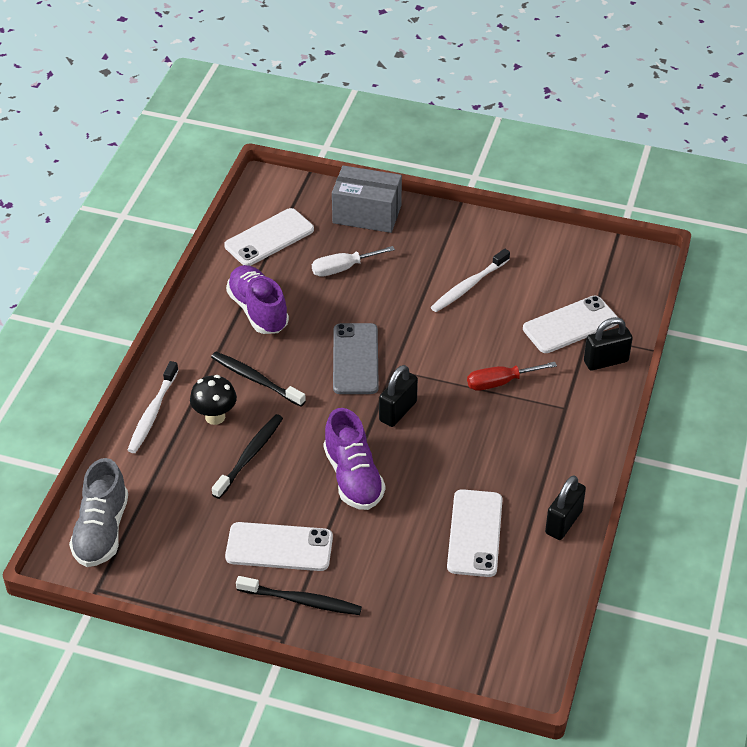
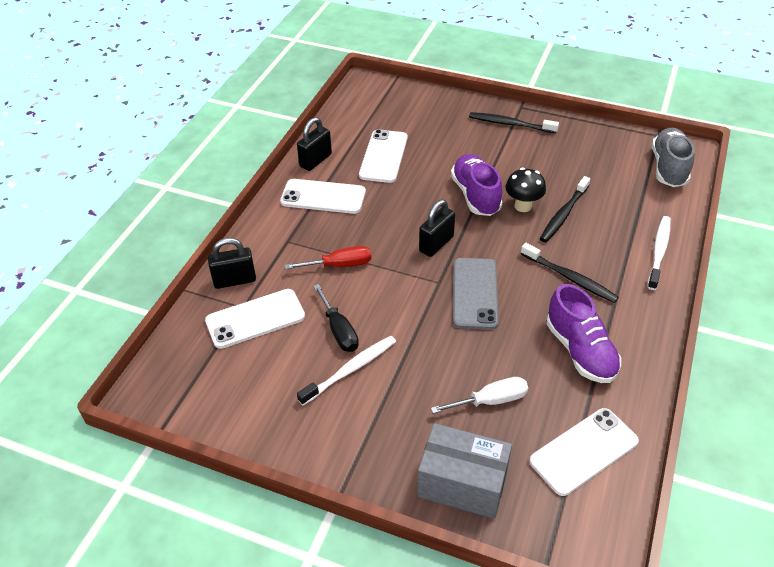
camera: 175 degrees left, 0 degrees up
(215, 417) = (601, 246): black mushroom -> black mushroom (523, 206)
(279, 547) = (530, 153): white phone -> white phone (323, 197)
(486, 318) = (339, 330): none -> black screwdriver

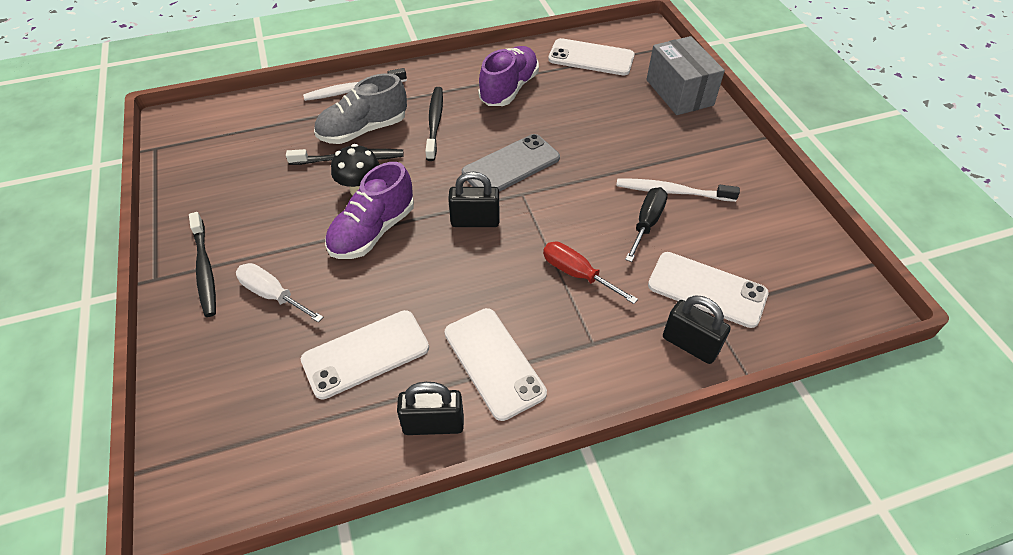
camera: 130 degrees left, 5 degrees up
(490, 401) = (604, 109): white screwdriver -> white screwdriver (273, 295)
(668, 168) = (215, 123): grey shoe -> grey shoe (363, 130)

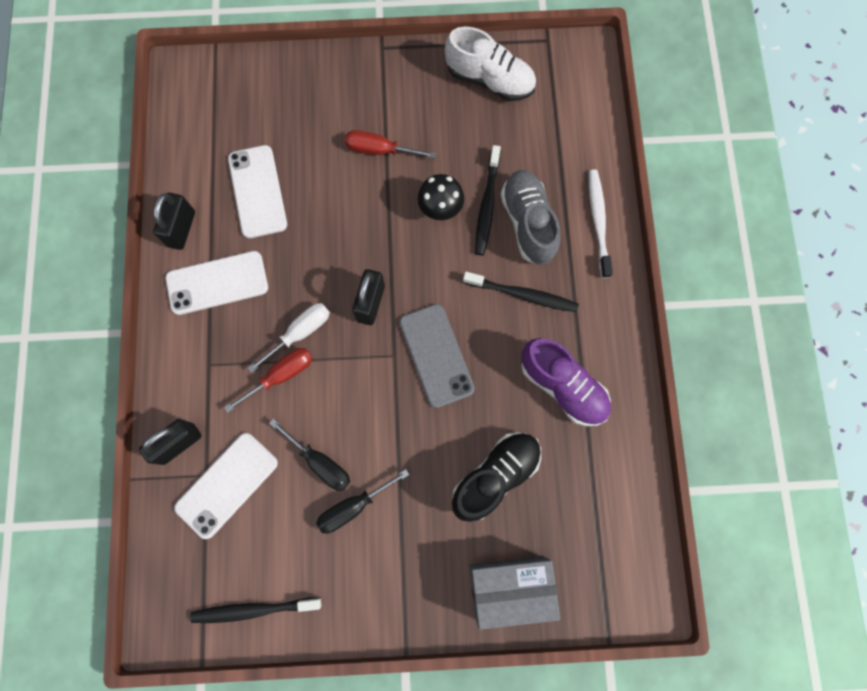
camera: 105 degrees right, 25 degrees up
(203, 181) = (490, 80): none -> white shoe
(205, 269) = (381, 82): black toothbrush -> black toothbrush (254, 609)
(273, 295) = (337, 130): white screwdriver -> white screwdriver (300, 333)
(295, 251) = (379, 150): none -> red screwdriver
(373, 231) = (384, 213): purple shoe -> none
(591, 58) = (602, 503): white phone -> none
(599, 113) = (495, 476): none -> black shoe
(672, 192) = (353, 506): white toothbrush -> black screwdriver

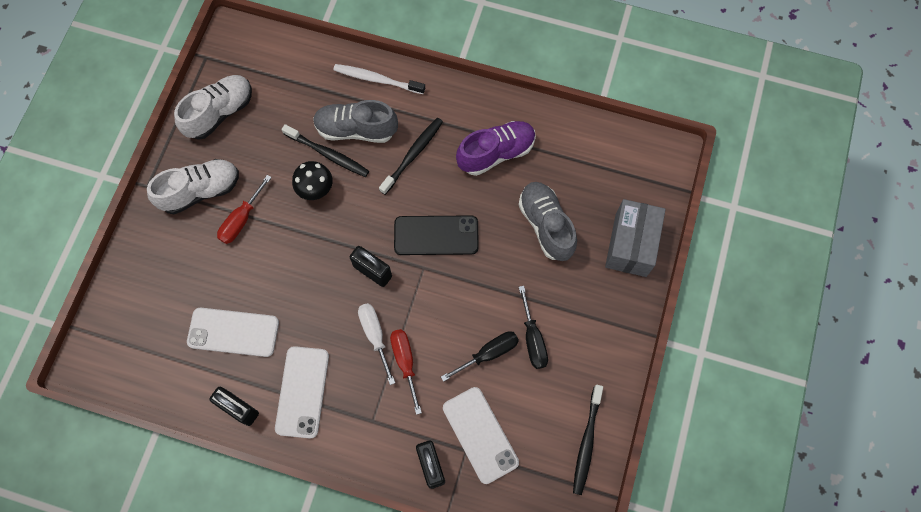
camera: 70 degrees left, 5 degrees down
(396, 98) = (200, 191): none -> white shoe
(436, 355) = (436, 235): grey phone -> black phone
(495, 476) = (546, 225): black shoe -> grey shoe

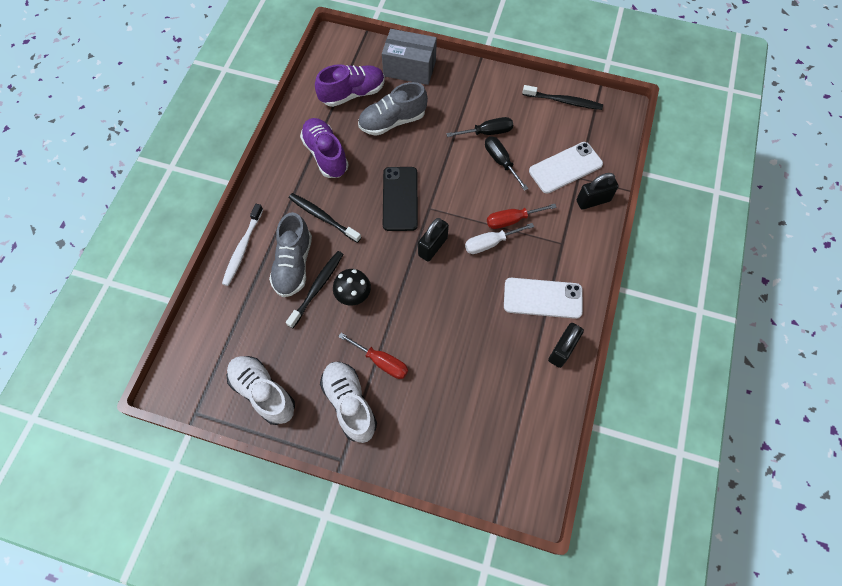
camera: 90 degrees left, 5 degrees down
(233, 332) = (493, 360): white phone -> none
(586, 178) = (352, 94): none -> purple shoe

